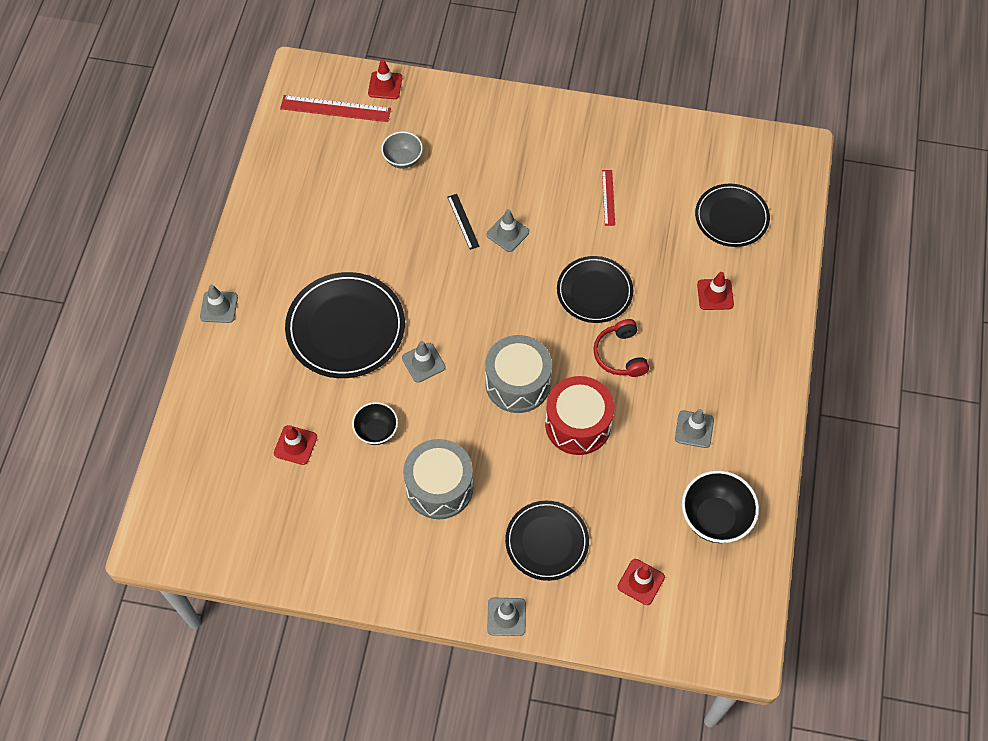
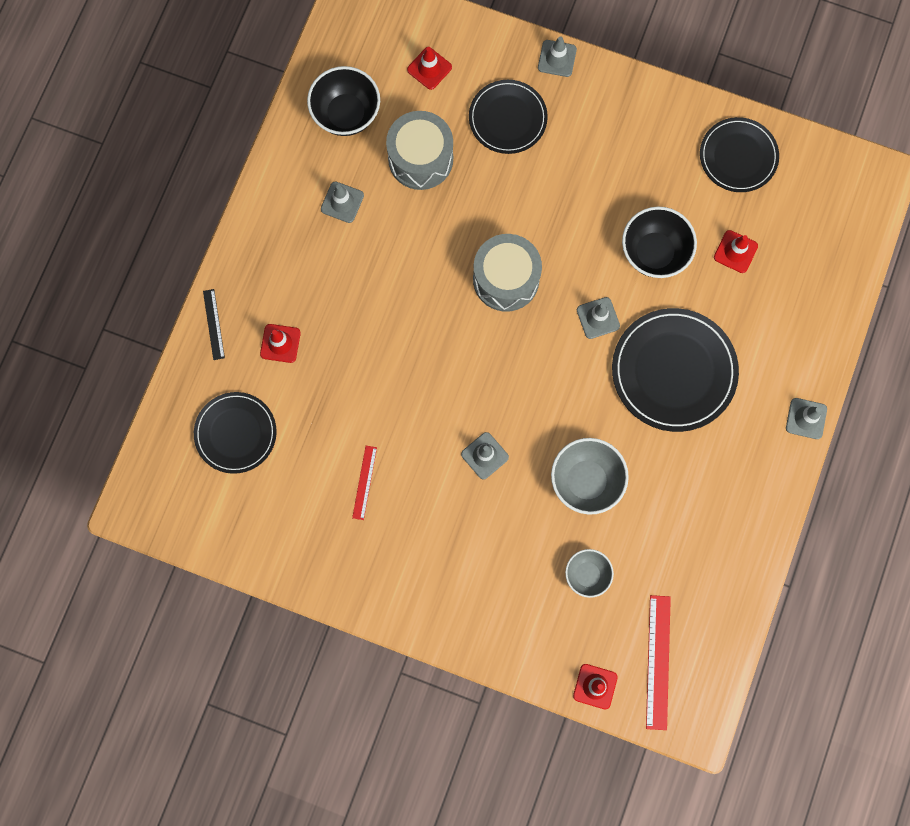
camera: 170 degrees left, 15 degrees up
(335, 108) = (658, 662): red ruler -> red ruler turned 75 degrees clockwise
(376, 431) = (654, 252): black bowl -> black bowl, size x1.61
(414, 227) = (586, 481): none -> grey bowl
(439, 487) = (600, 186): grey drum -> grey drum (420, 159)
(463, 221) = (531, 479): black ruler -> black ruler (213, 324)
(578, 424) = (454, 226): red drum -> none
(594, 291) = (406, 369): black plate -> black plate (738, 156)
(620, 355) = (395, 292): red headphones -> none

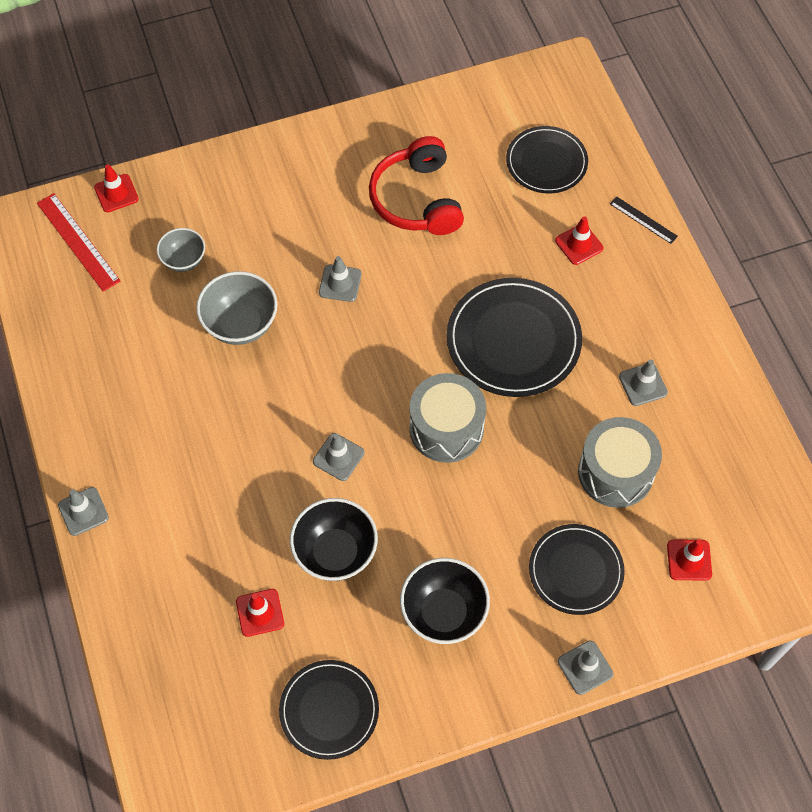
camera: 140 degrees right, 15 degrees down
(346, 114) = (716, 460): black bowl -> black bowl (443, 613)
(364, 482) = (417, 199): red ruler -> red headphones
(673, 371) = (235, 463): black plate -> black plate (513, 340)

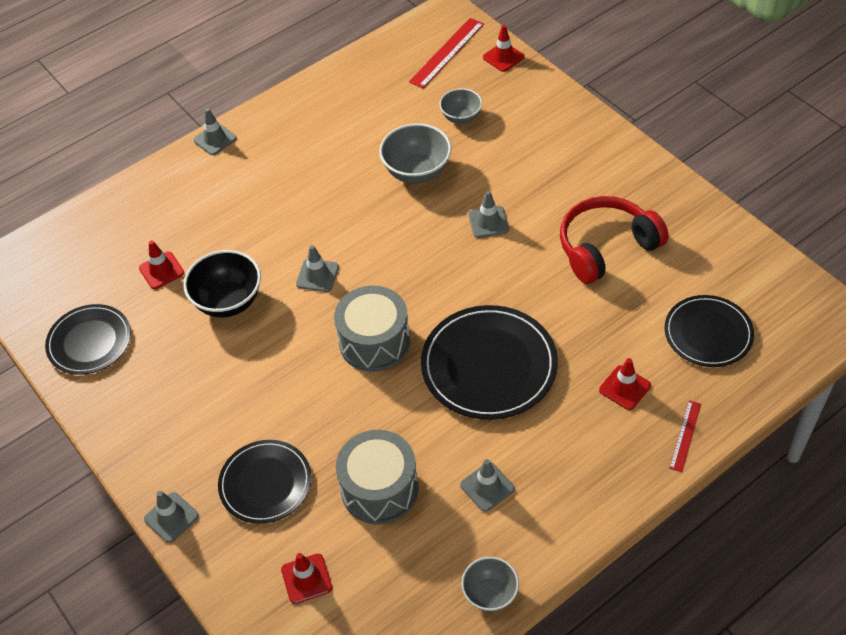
camera: 75 degrees right, 10 degrees down
(443, 613) = (195, 393): black bowl -> none
(643, 220) = (685, 435): black ruler -> red ruler
(747, 416) = (490, 593): none -> grey bowl

